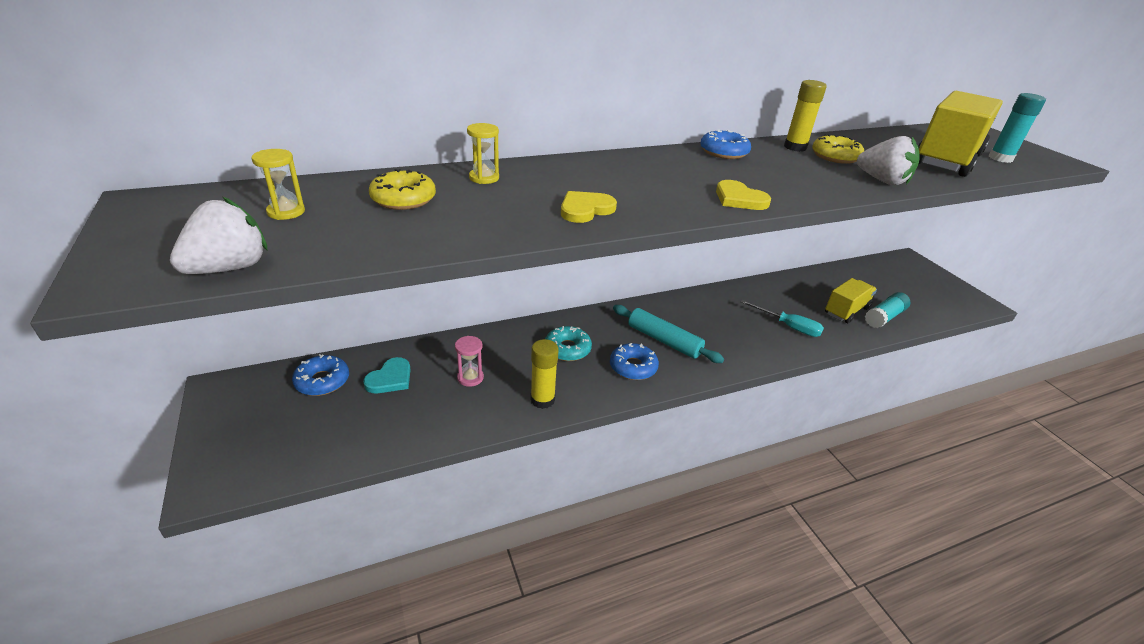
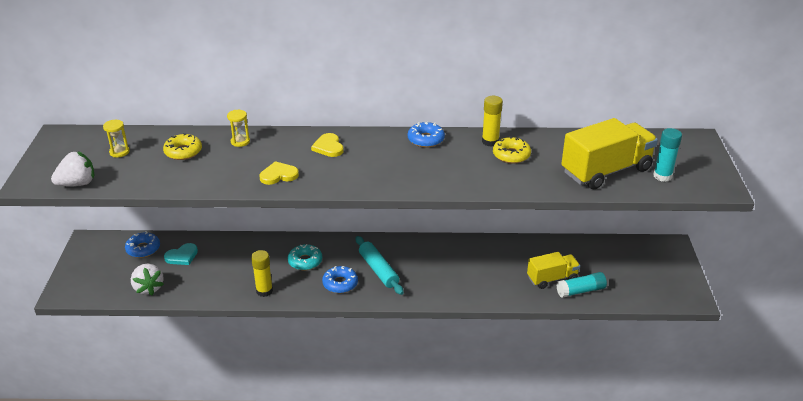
camera: 25 degrees right, 0 degrees up
(470, 378) = (229, 266): pink hourglass -> none
(739, 199) = (386, 182): yellow heart -> yellow heart (328, 147)
(788, 326) = (487, 280): turquoise screwdriver -> none
(882, 181) = (516, 183): white strawberry -> white strawberry (148, 288)

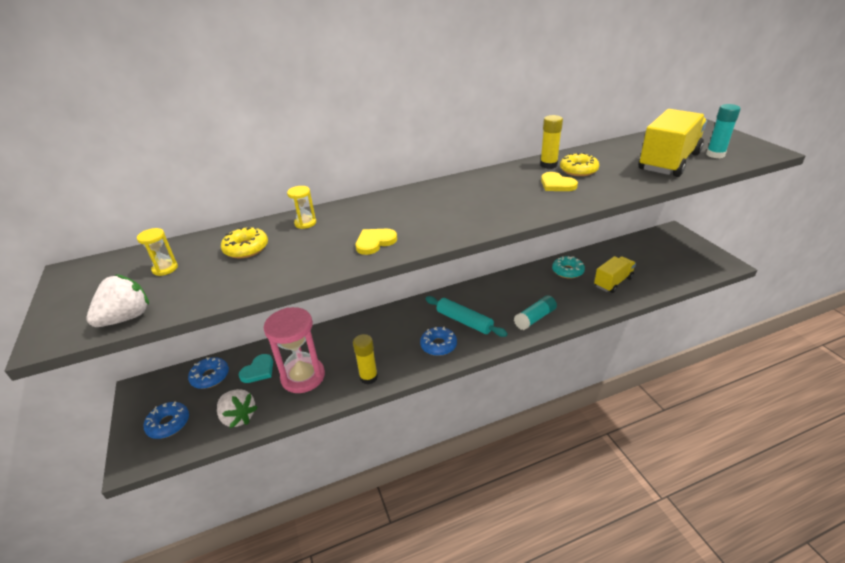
camera: 20 degrees left, 0 degrees up
(213, 273) = (303, 377): none -> pink hourglass
(305, 261) = (390, 335): turquoise donut -> turquoise donut (567, 271)
(328, 147) = (404, 205): yellow heart -> yellow heart (557, 184)
(426, 139) = (490, 177): blue donut -> blue donut (168, 424)
(580, 291) = (643, 285): turquoise glue stick -> turquoise glue stick (535, 318)

